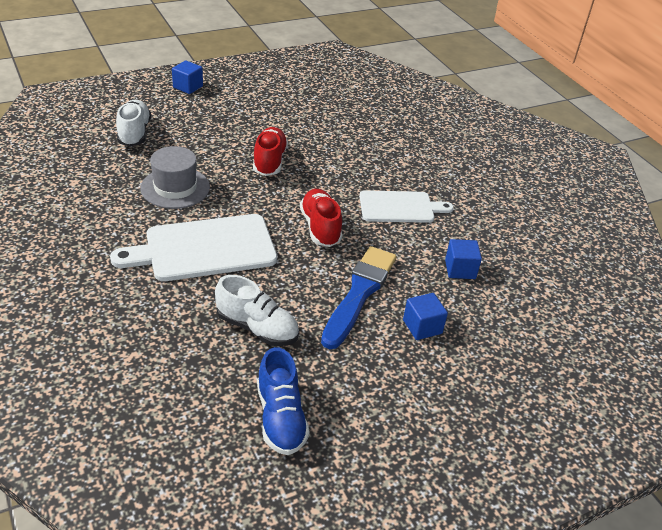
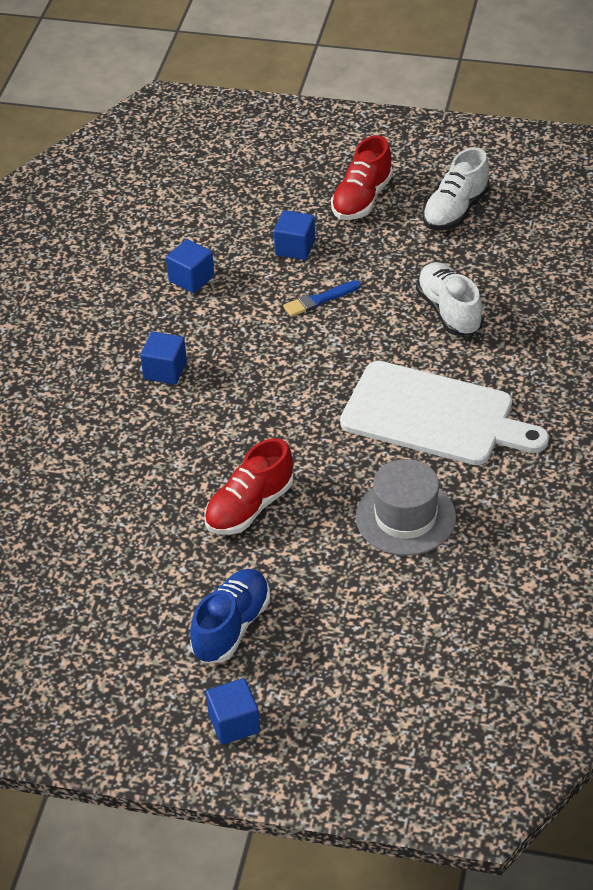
camera: 135 degrees left, 5 degrees up
(134, 133) = (392, 646): white shoe -> white shoe (455, 210)
(280, 417) = (490, 236): blue shoe -> blue shoe (231, 627)
(320, 227) = (283, 386): red shoe -> red shoe (362, 199)
(359, 293) = (319, 300): blue brush -> blue brush, size x0.49
(400, 207) = (165, 370): white cutting board -> blue cube

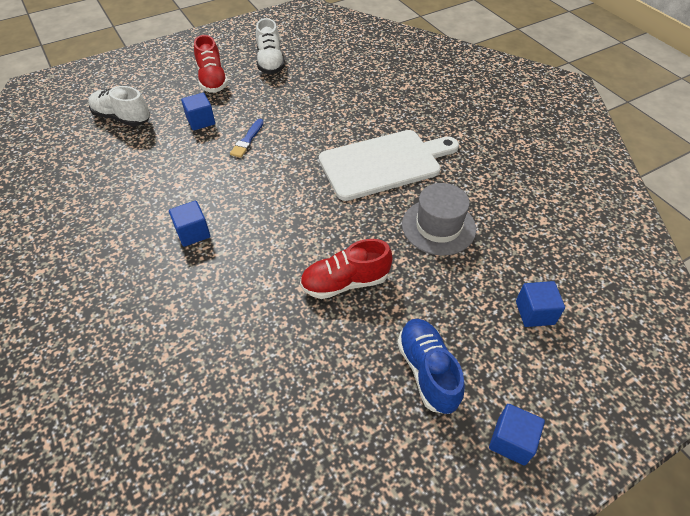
camera: 45 degrees left, 5 degrees up
(191, 278) = (152, 170): blue cube -> blue cube (534, 312)
(249, 507) = (345, 282): red shoe -> red shoe turned 75 degrees clockwise
(449, 311) = (326, 109): white shoe -> white shoe (122, 118)

